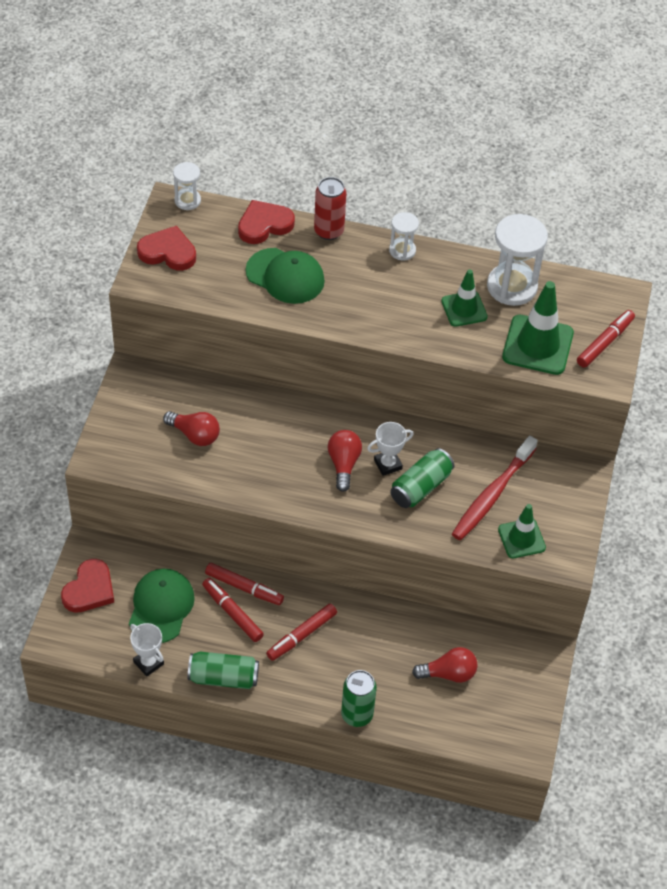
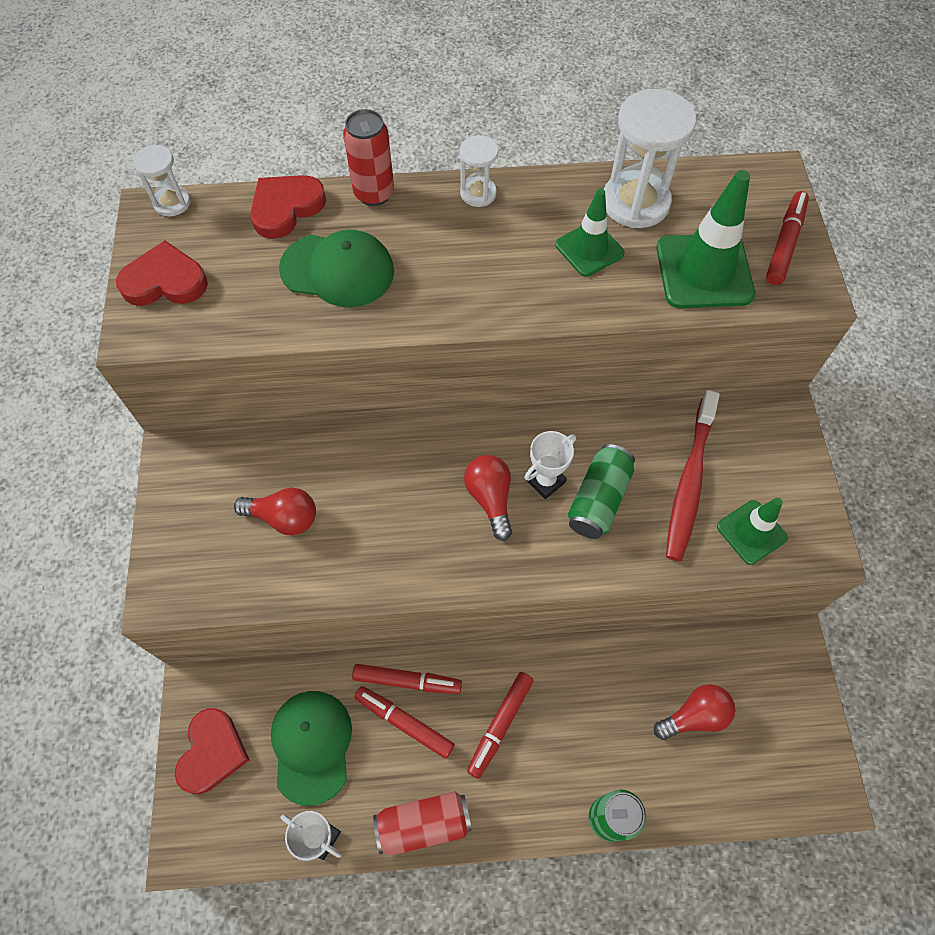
camera: 15 degrees left, 10 degrees up
(223, 678) = (423, 824): green can -> red can

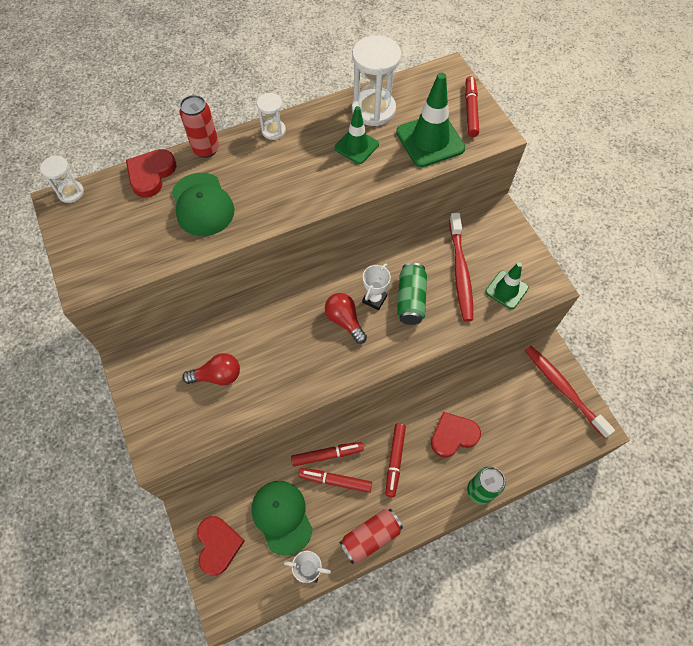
camera: 20 degrees left, 0 degrees up
(165, 281) = (88, 245): red heart -> red heart (453, 435)
(337, 270) = (202, 204): green cap -> green cap turned 75 degrees clockwise
(694, 716) = (507, 413): red light bulb -> none
(796, 710) = (563, 389): none -> red toothbrush

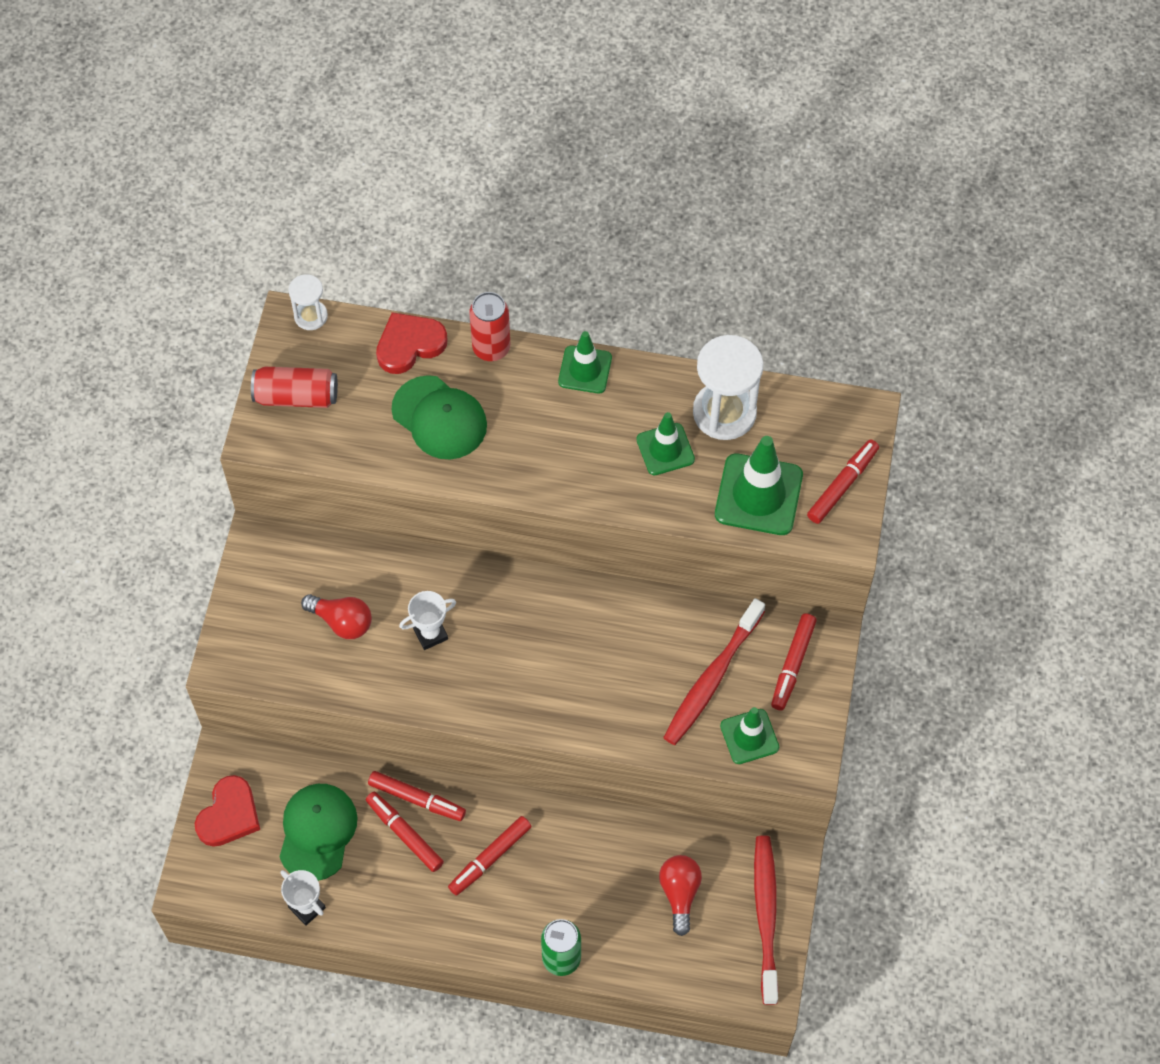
camera: 35 degrees right, 0 degrees up
(202, 204) = (439, 418): green cap -> green cap turned 60 degrees counterclockwise
(273, 130) = (585, 370): white hourglass -> green traffic cone
(345, 321) = (527, 649): red light bulb -> red light bulb (680, 894)
(370, 537) = (398, 921): red can -> red can (296, 396)
(374, 299) = (582, 646): white trophy -> white trophy (430, 634)
(410, 300) = (623, 674): green can -> none
(453, 435) = (582, 877): red heart -> none
(495, 238) = (793, 665): none -> red marker

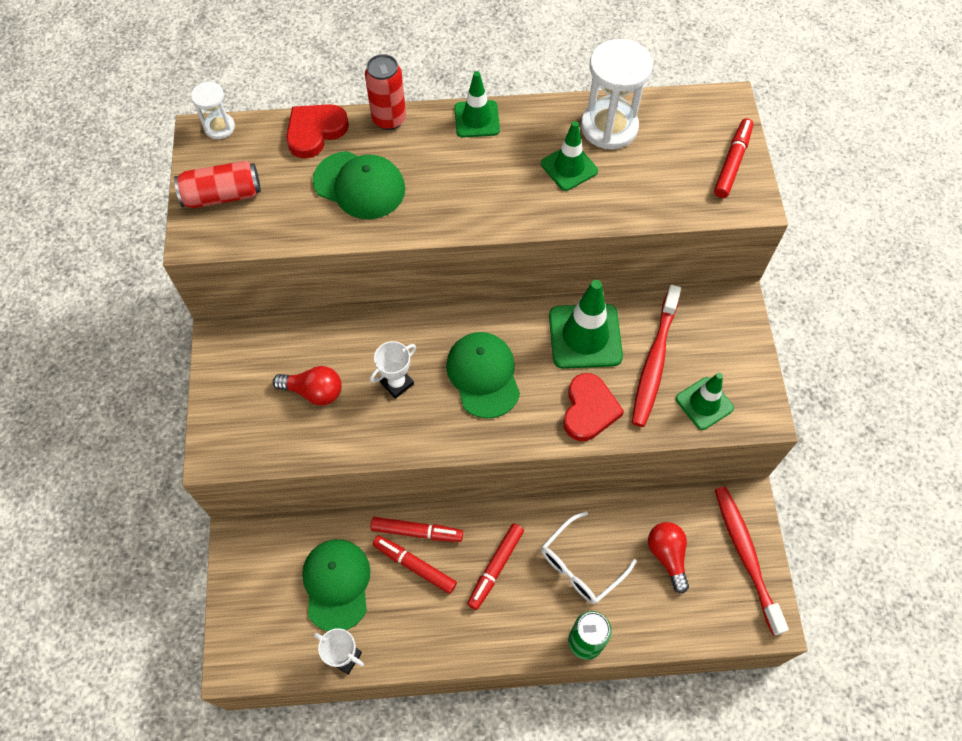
camera: 15 degrees left, 0 degrees up
(229, 815) = (253, 589): red heart -> red heart (589, 410)
(524, 648) = (483, 375): none -> green cap
(582, 879) = (581, 565): none -> white glasses
(758, 495) = (663, 186): green traffic cone -> green traffic cone (585, 336)
(793, 665) = (718, 334): red marker -> none

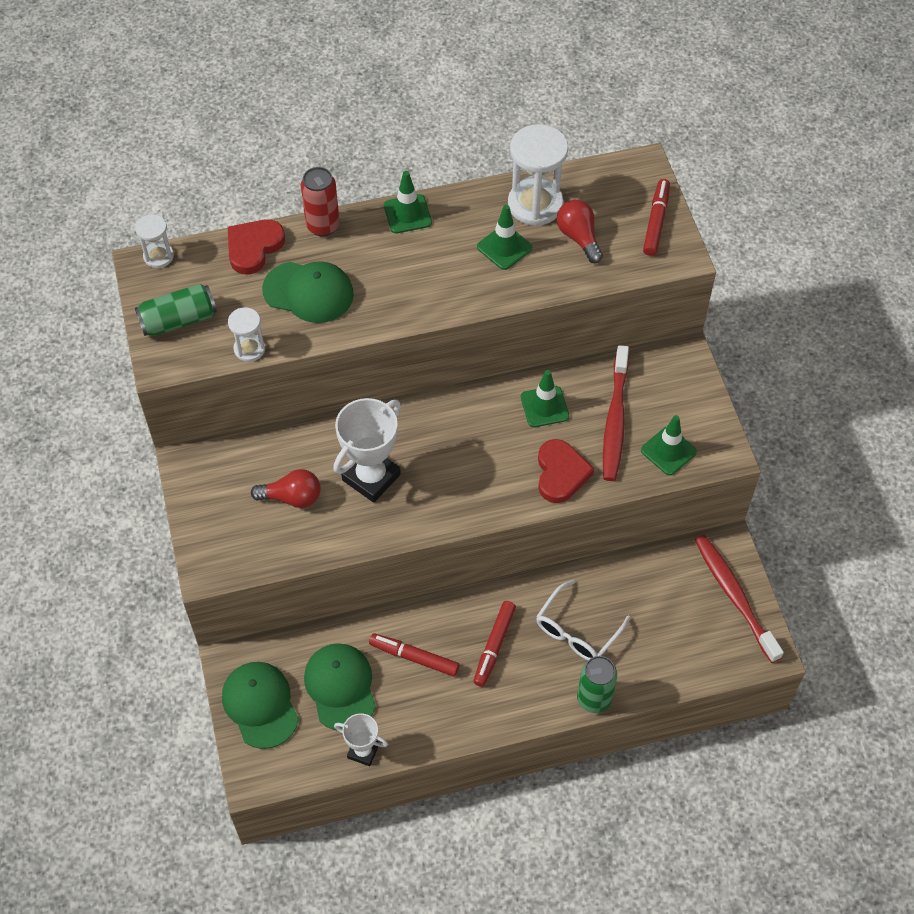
camera: 10 degrees left, 5 degrees down
(222, 195) = (178, 320): red can -> green can
(286, 236) = (249, 349): none -> white hourglass
(397, 383) = (371, 477): white trophy -> white trophy, size x1.75
(417, 531) = (410, 626): red marker -> none
(483, 375) = (453, 457): green cap -> green cap (260, 705)
(585, 336) = (544, 406): green traffic cone -> green traffic cone, size x0.62
(667, 556) = (659, 608): red light bulb -> red light bulb (579, 237)

